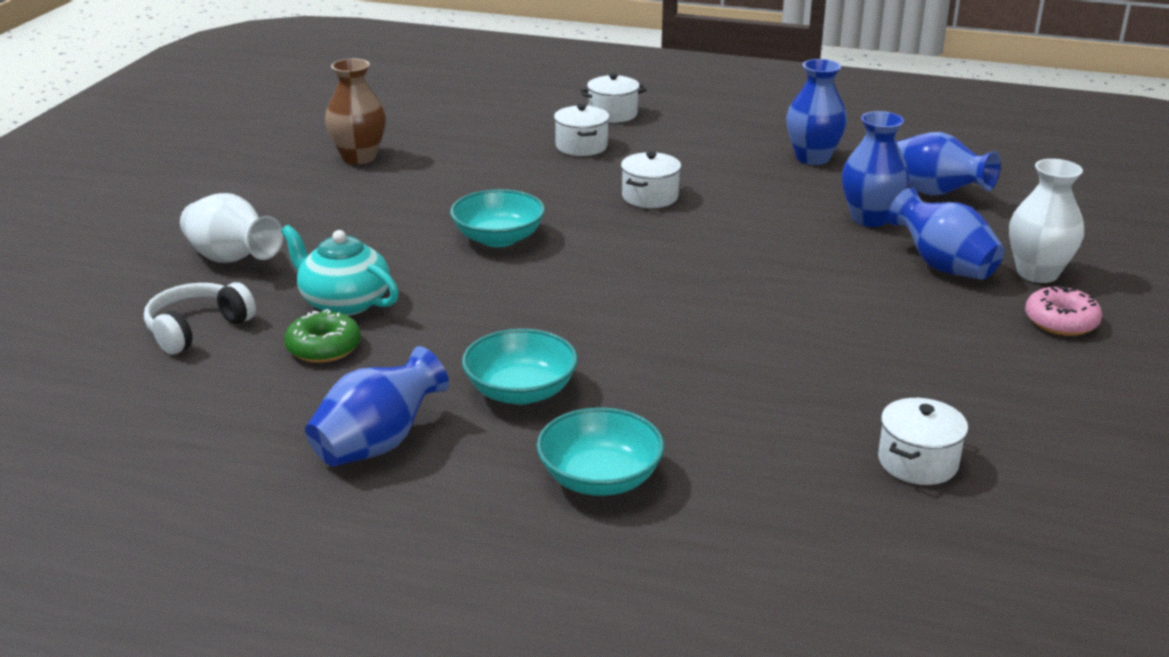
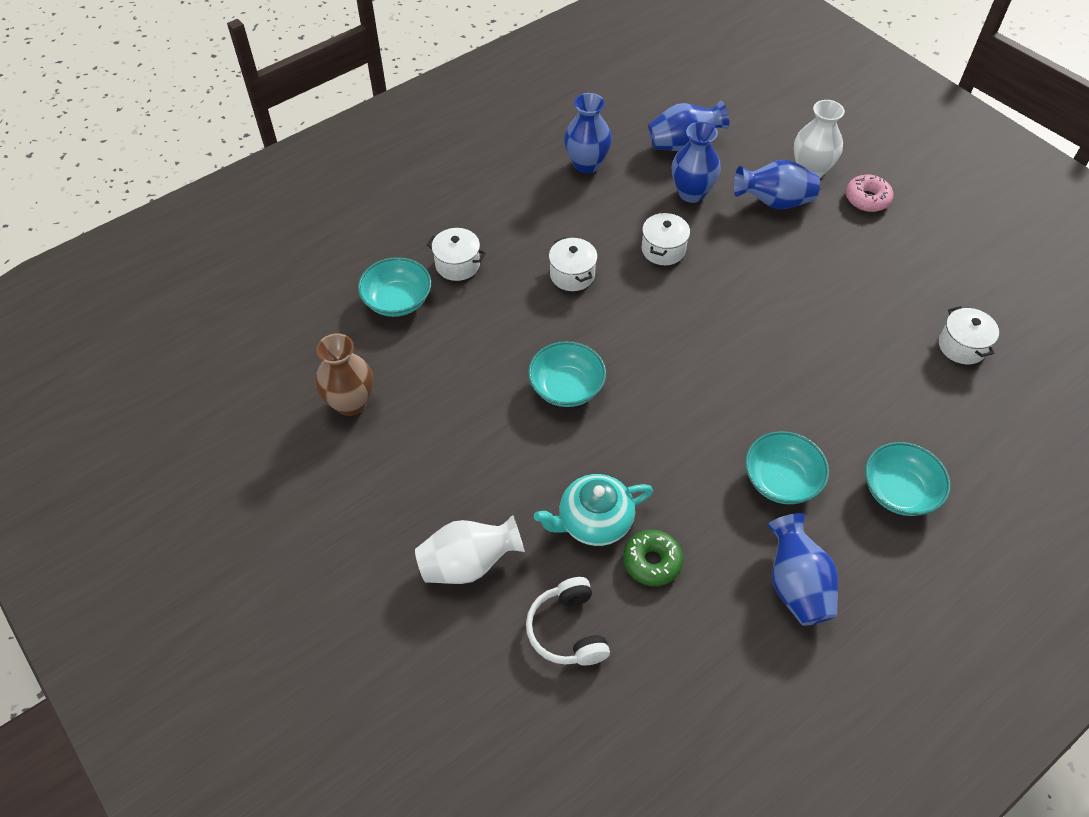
camera: 55 degrees left, 25 degrees up
(500, 138) = (397, 300): none -> turquoise bowl
(612, 114) = (417, 217): white pot -> white pot (663, 249)

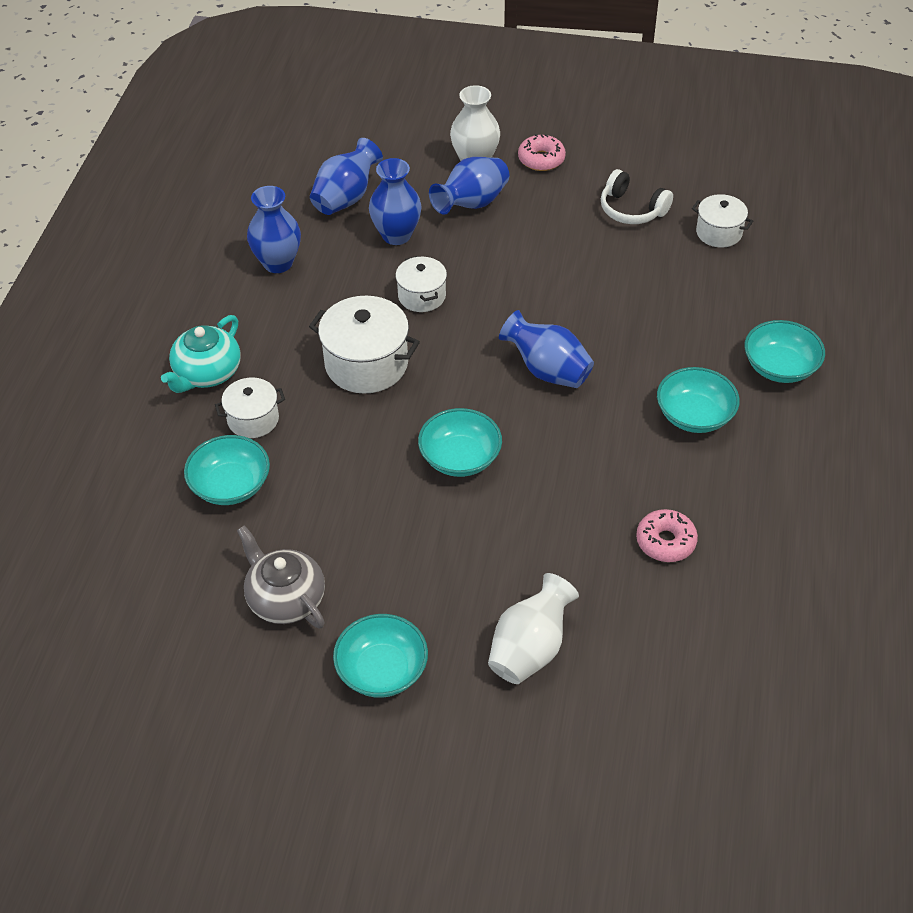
camera: 40 degrees left, 5 degrees down
(351, 403) = (285, 598): brown vase -> grey teapot
(358, 500) = (382, 670): none -> turquoise bowl
(568, 630) = (658, 637): white headphones -> white headphones (632, 209)
(572, 275) = (366, 364): white pot -> white pot, size x1.67
(593, 521) = (592, 544): turquoise teapot -> turquoise teapot (207, 373)
(652, 562) = (665, 541): green donut -> pink donut
(796, 585) = (779, 482): blue vase -> blue vase (547, 370)

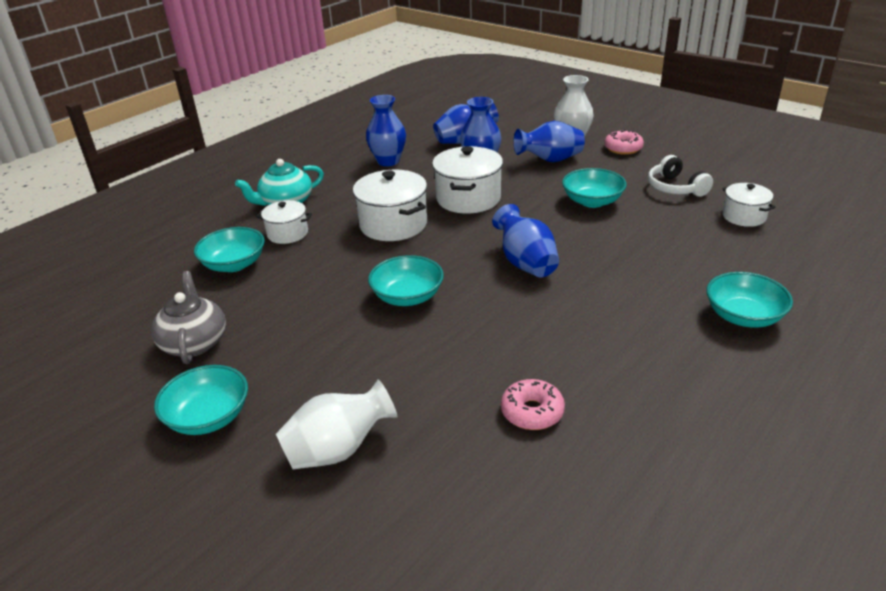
camera: 30 degrees right, 15 degrees down
(422, 296) = (468, 198): white pot -> white pot, size x1.67
(694, 415) = (632, 327): turquoise bowl -> turquoise bowl (592, 201)

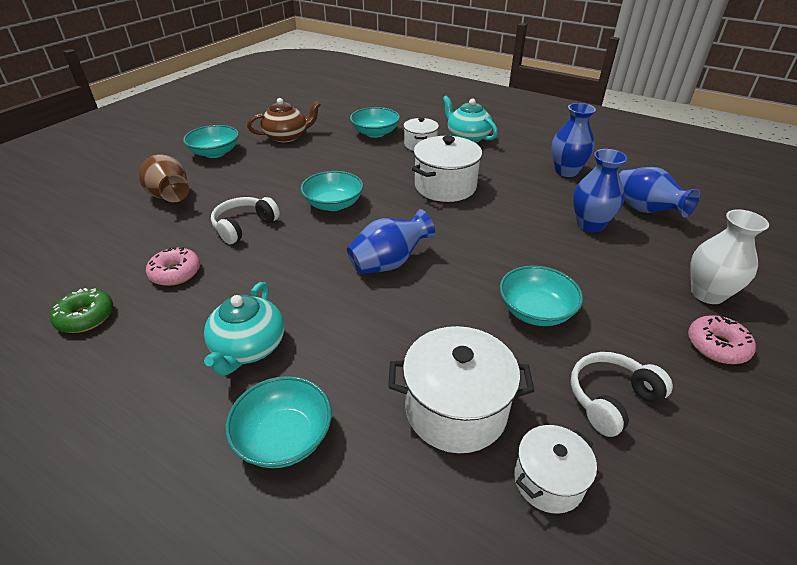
camera: 80 degrees right, 5 degrees up
(194, 342) = (287, 136): grey teapot -> brown teapot
(338, 450) = (170, 196): white vase -> brown vase
(440, 364) = (244, 226): none -> white headphones
(468, 198) = (508, 222): white pot -> white pot (455, 409)
(550, 160) = (632, 275): blue vase -> none
(616, 478) = (86, 317): none -> green donut
(650, 342) = (248, 347): none -> turquoise teapot

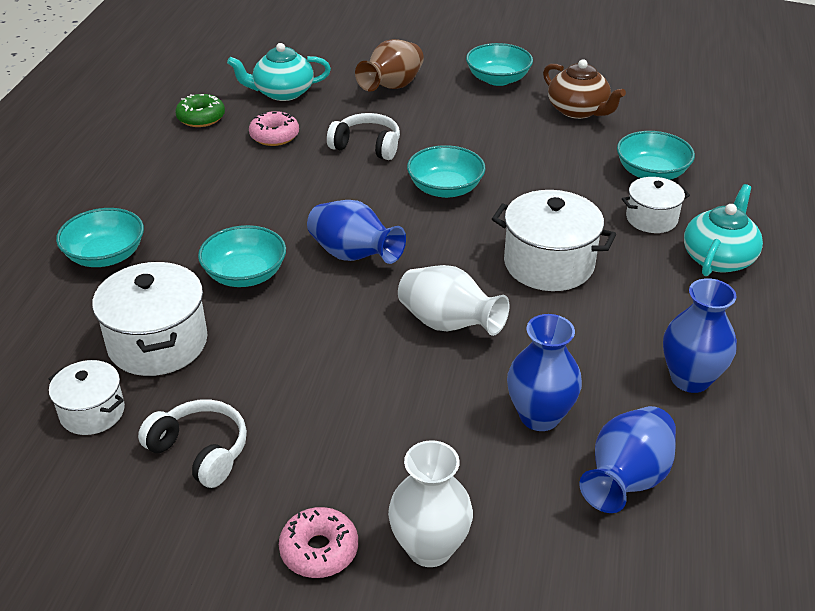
camera: 70 degrees right, 0 degrees up
(248, 347) = (195, 207): turquoise teapot -> turquoise teapot (282, 92)
(491, 238) = (448, 324): none -> white vase
(535, 311) = (319, 380): turquoise bowl -> turquoise bowl (245, 274)

